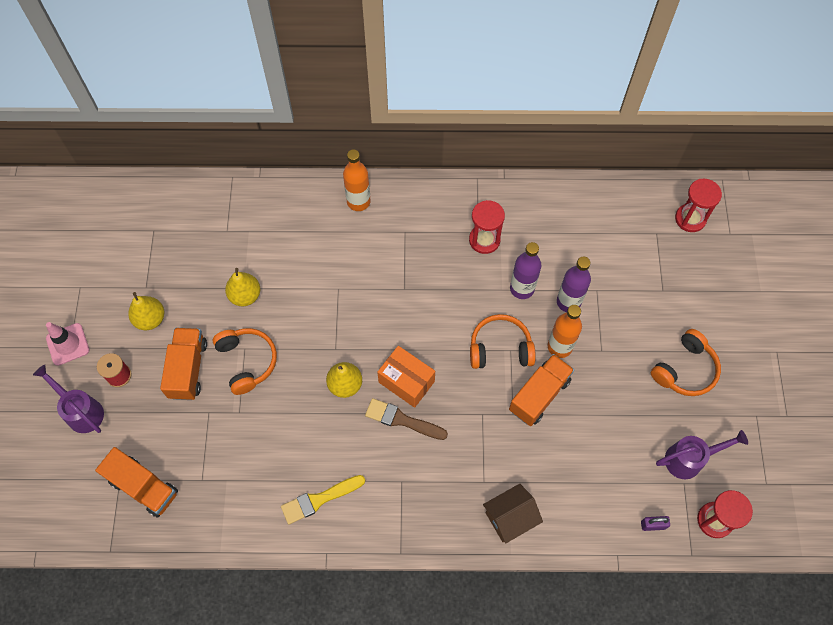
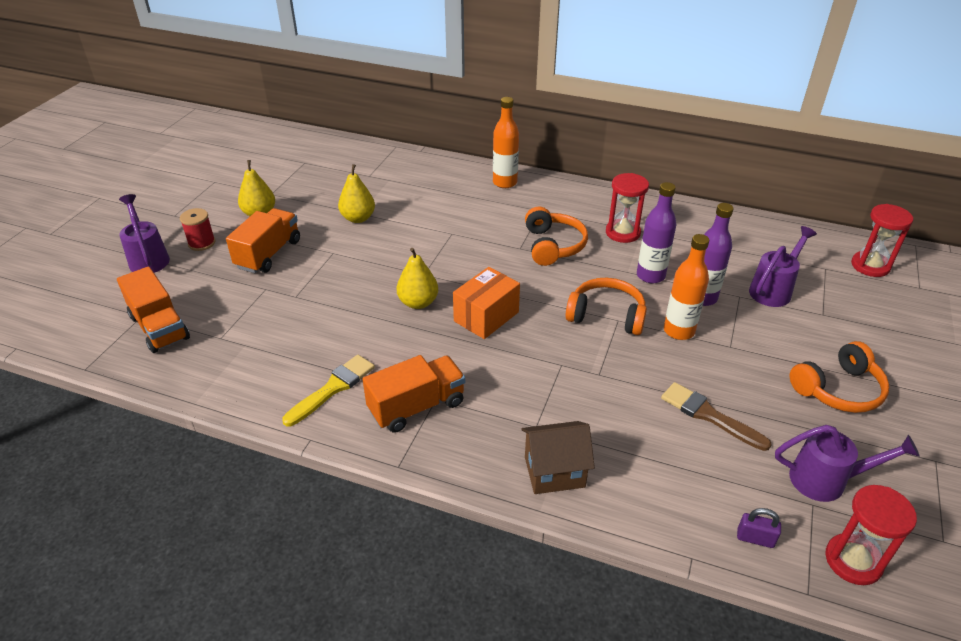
camera: 20 degrees right, 25 degrees down
(68, 344) = (174, 213): pink traffic cone -> none
(247, 361) = (329, 262): orange headphones -> orange headphones (553, 245)
(319, 499) = (333, 388): yellow brush -> yellow brush turned 135 degrees clockwise
(402, 420) = (465, 346): brown brush -> brown brush (709, 415)
(406, 382) = (486, 316): orange box -> orange box turned 75 degrees clockwise
(539, 395) = (638, 366): orange truck -> orange truck (416, 406)
(621, 274) = (773, 290): none -> purple watering can

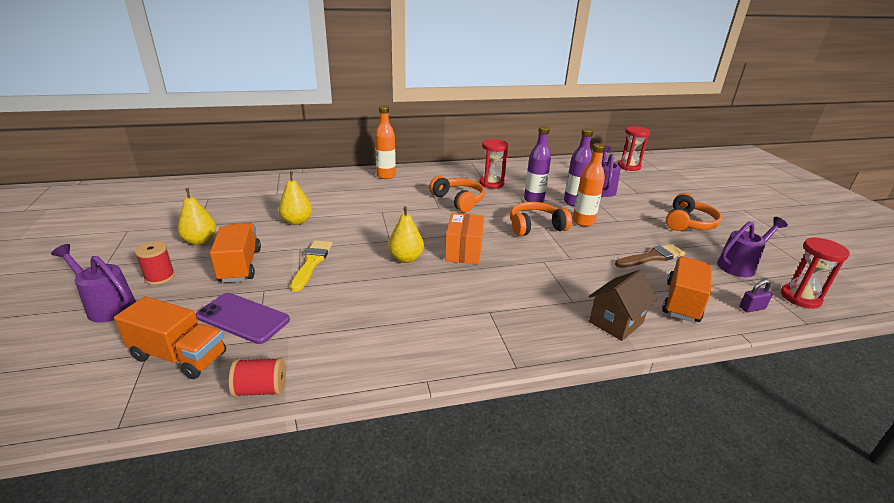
camera: 35 degrees left, 10 degrees down
(187, 384) = (261, 389): none -> red spool
(227, 311) = (243, 318): none -> purple phone
(333, 388) = (404, 337): yellow brush -> yellow brush (312, 263)
(416, 406) = (482, 322): orange truck -> orange truck (682, 302)
(709, 415) = (652, 257): brown brush -> brown brush turned 150 degrees clockwise

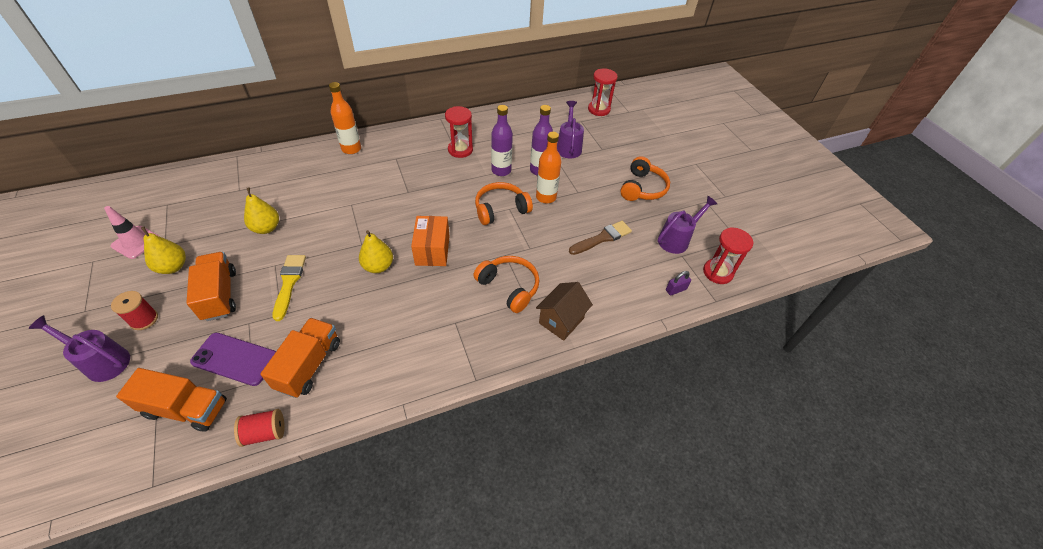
camera: 10 degrees left, 20 degrees up
(171, 221) = (136, 242): none -> pink traffic cone
(458, 200) = (427, 179): orange headphones -> orange headphones (509, 287)
(682, 302) = (619, 290): orange truck -> orange truck (309, 365)

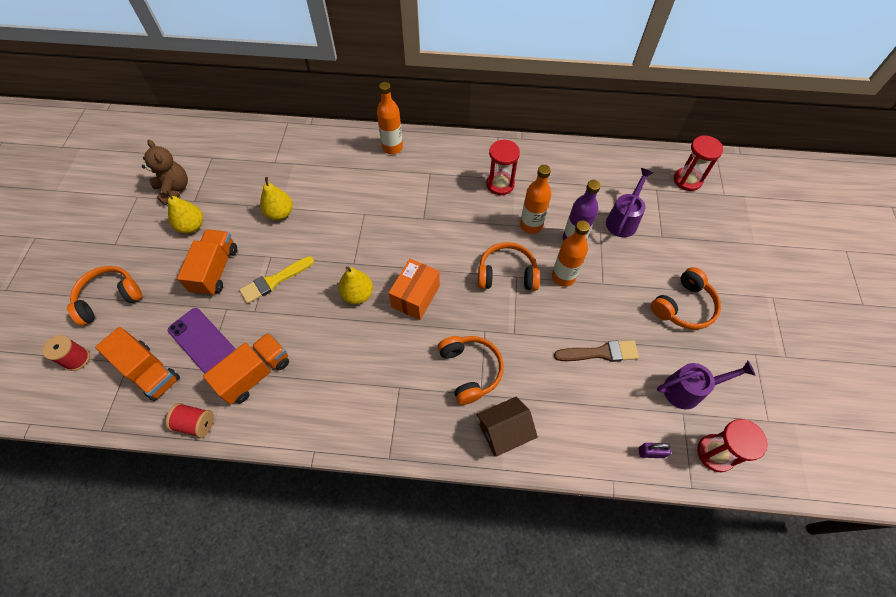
camera: 30 degrees right, 10 degrees up
(102, 361) = (109, 298): purple watering can -> orange headphones
(136, 242) = (174, 189): pink traffic cone -> brown teddy bear
(144, 319) = (152, 271): red spool -> red spool (77, 359)
(289, 283) = (274, 281): yellow brush -> yellow brush turned 150 degrees counterclockwise
(501, 170) = (531, 225): purple bottle -> orange bottle

